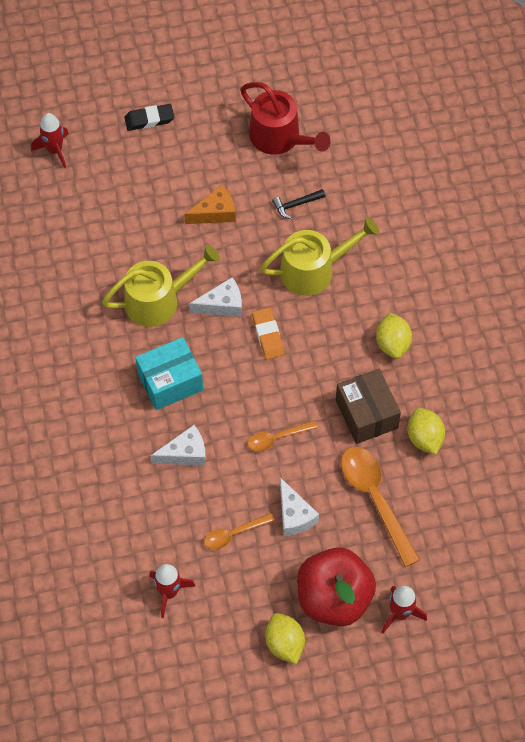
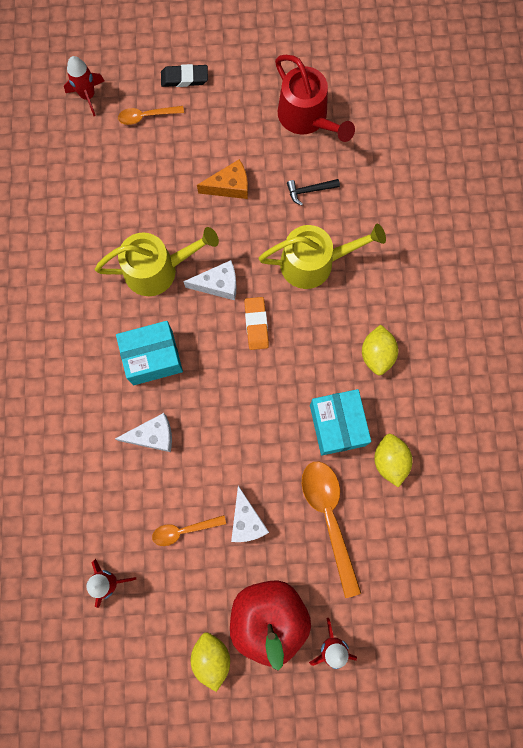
camera: 10 degrees right, 15 degrees up
(277, 438) = (245, 435): orange spoon -> orange spoon (146, 116)
(366, 414) = (337, 425): brown box -> turquoise box

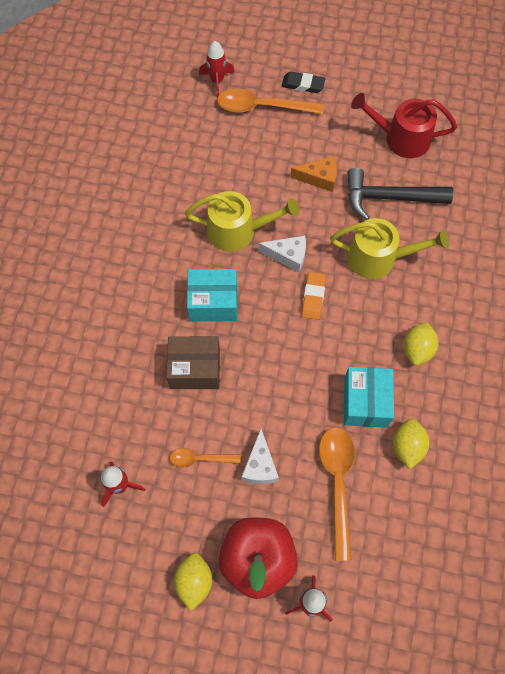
camera: 15 degrees right, 10 degrees down
(146, 116) = (262, 107): orange spoon -> orange spoon, size x1.82
(153, 436) = (195, 369): white cheese -> brown box
(306, 117) = (401, 138): red watering can -> red watering can turned 120 degrees clockwise
(309, 190) = (389, 197): black hammer -> black hammer, size x2.23

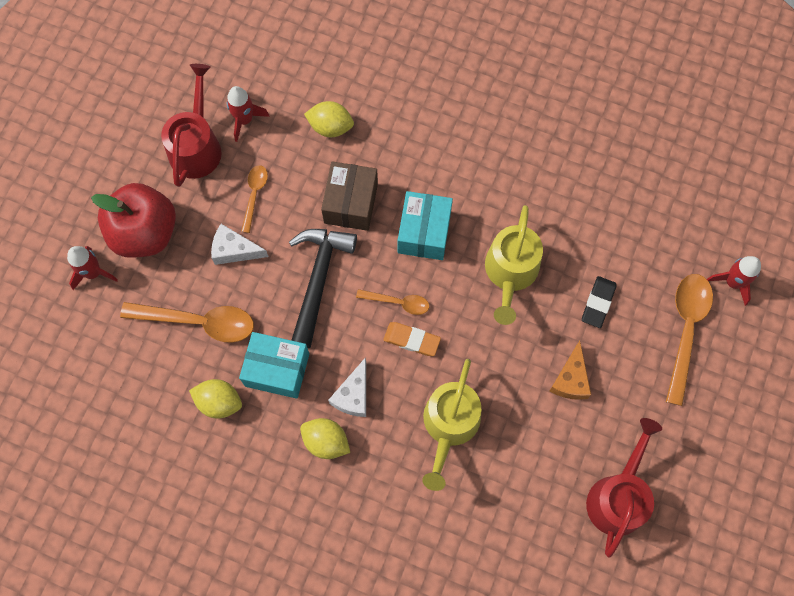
camera: 100 degrees right, 5 degrees up
(155, 529) = (196, 146): none -> red watering can
(194, 581) = (140, 174): yellow lemon -> yellow lemon (330, 127)
(282, 313) = (398, 302): none -> orange spoon
(288, 256) = (469, 322): white cheese -> white cheese (353, 395)
(303, 84) = (717, 388): black eraser -> black eraser (598, 303)
(389, 197) = (531, 459): black hammer -> black hammer (318, 280)

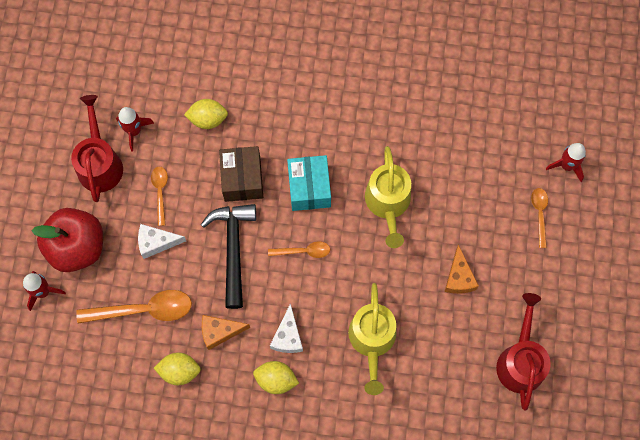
camera: 15 degrees left, 0 degrees up
(277, 369) = (220, 332): turquoise box -> orange cheese
(411, 340) = (323, 279): orange eraser -> none
(598, 303) = (464, 210): black eraser -> none
(685, 330) = (539, 214): orange spoon -> orange spoon, size x0.55

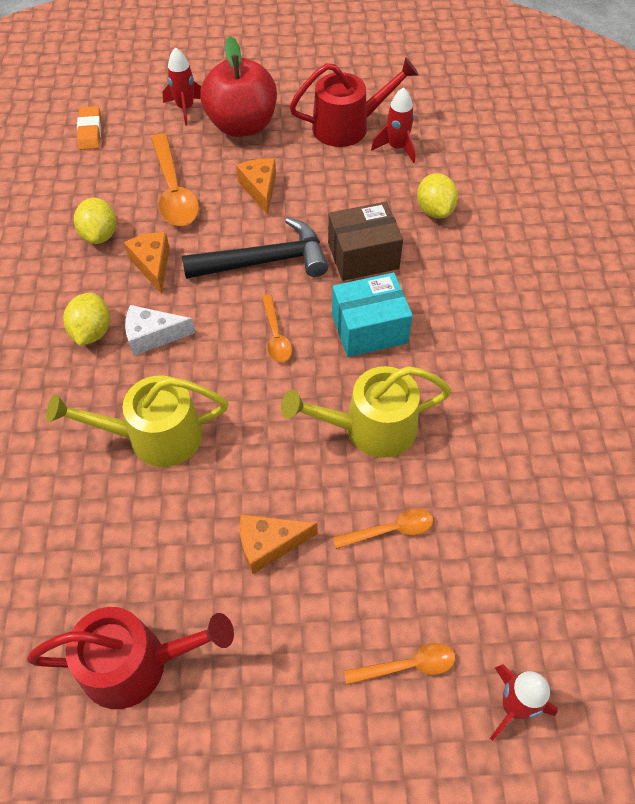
camera: 80 degrees right, 15 degrees down
(53, 375) = (90, 131): none -> orange eraser
(156, 242) = (260, 189): white cheese -> orange cheese
(160, 192) = (325, 182): orange spoon -> orange spoon (390, 530)

